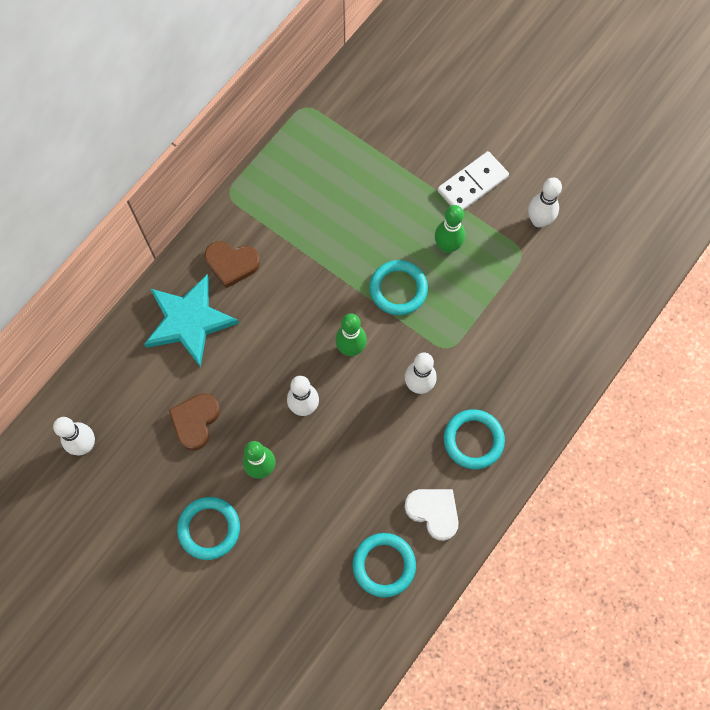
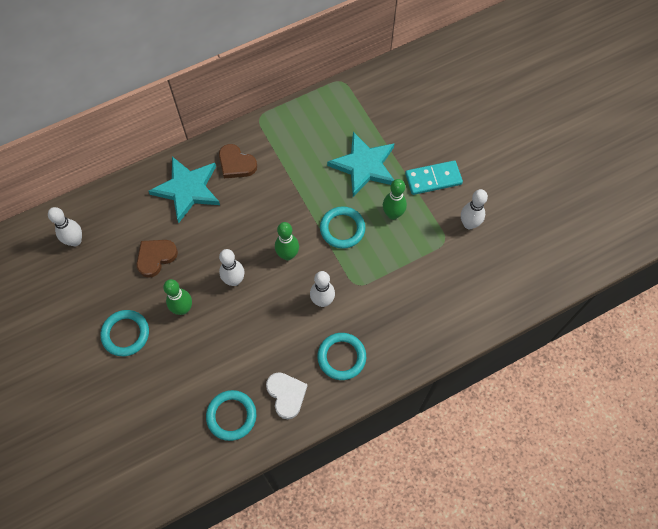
camera: 25 degrees right, 5 degrees down
(385, 202) = (364, 166): none -> turquoise star
(472, 184) = (433, 179): white domino -> turquoise domino

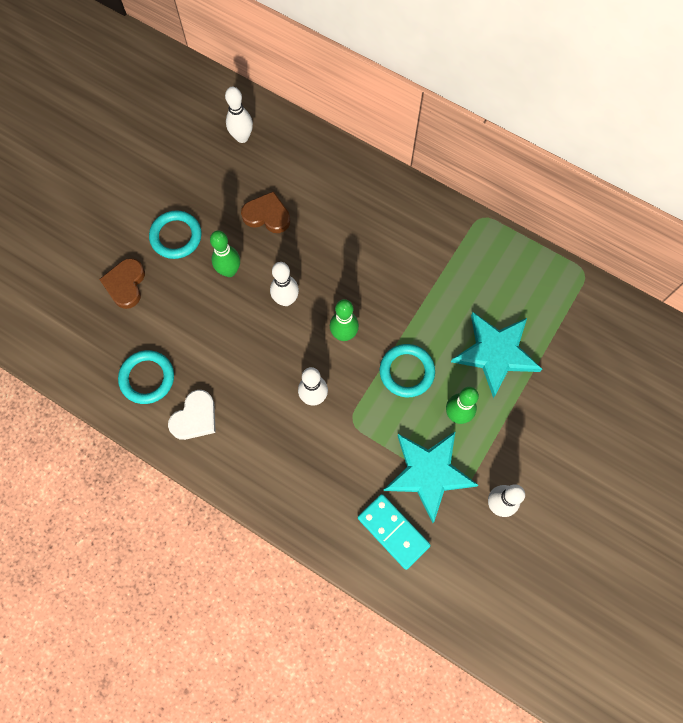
camera: 60 degrees right, 5 degrees up
(187, 189) = (356, 199): turquoise star -> turquoise star (428, 473)
(236, 164) = (414, 227): brown heart -> brown heart (125, 284)
(341, 357) = (264, 449): turquoise ring -> none
(433, 179) = (528, 435): turquoise domino -> turquoise domino (393, 531)

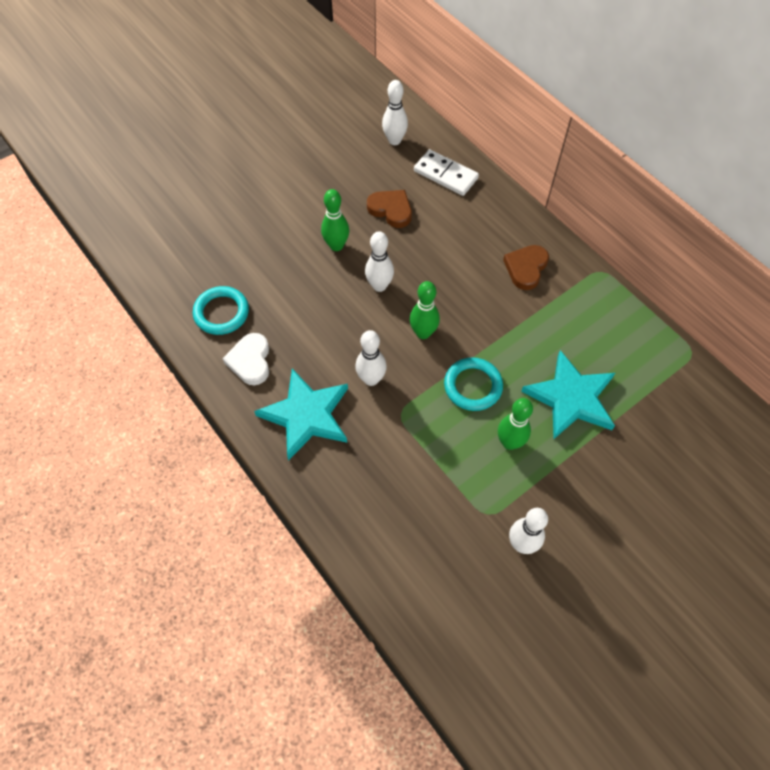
camera: 20 degrees right, 10 degrees down
(125, 284) = (237, 229): brown heart -> brown heart (526, 268)
(176, 236) = (300, 203): turquoise ring -> none
(195, 417) = (250, 361): white heart -> white heart turned 120 degrees clockwise
(305, 160) = (445, 175): none -> white domino
(393, 531) = (401, 532): turquoise domino -> none
(428, 473) = (459, 488): turquoise star -> turquoise star (306, 415)

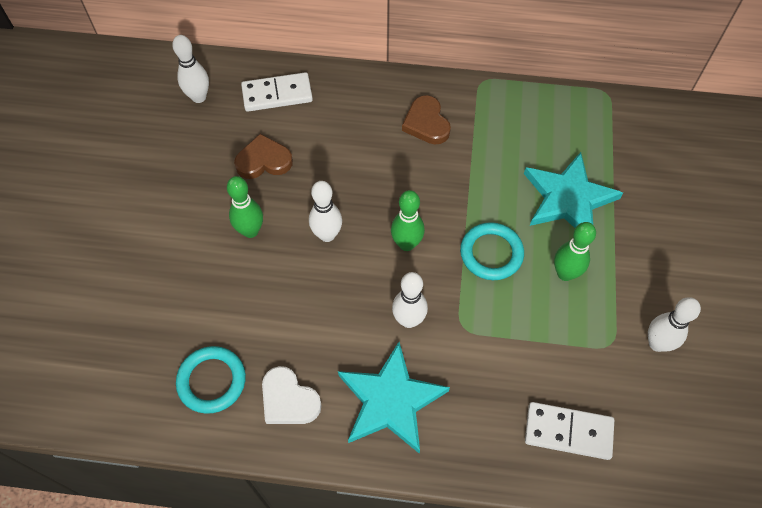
camera: 45 degrees left, 0 degrees up
(393, 537) = (568, 432): none -> white domino

